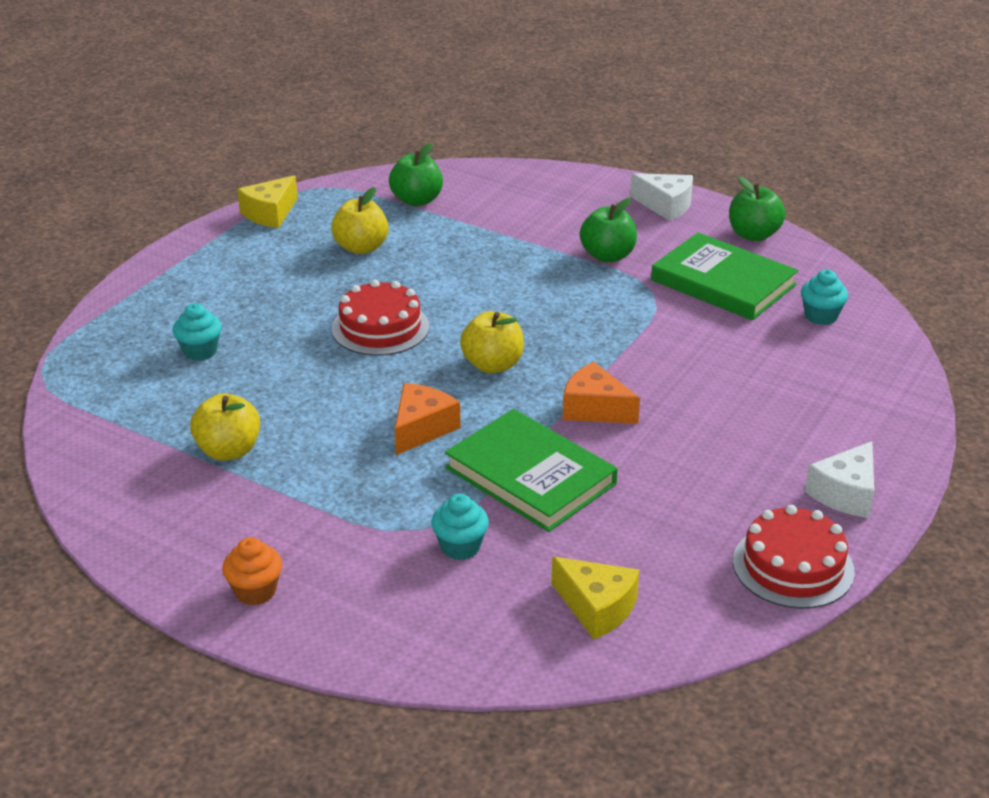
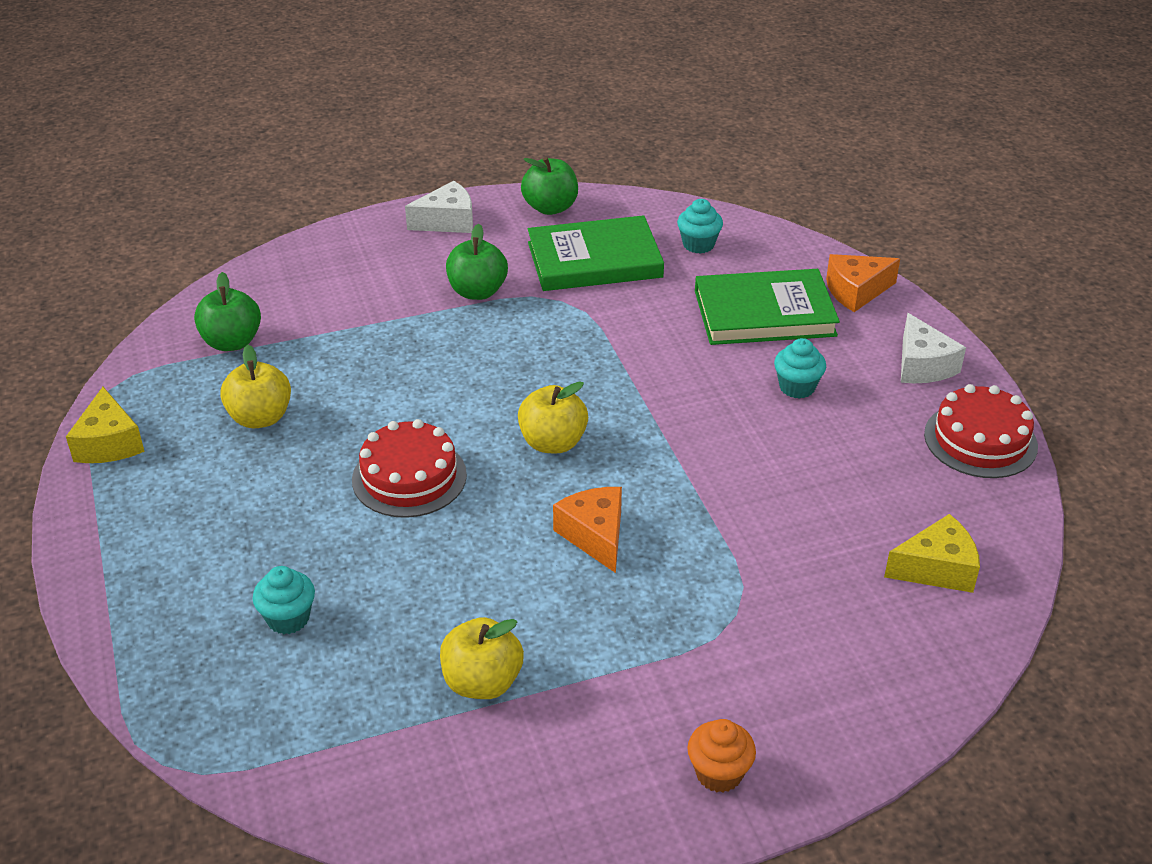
camera: 50 degrees left, 5 degrees up
(460, 547) = (785, 603): turquoise cupcake -> turquoise cupcake (797, 387)
(530, 476) = (732, 509): green book -> green book (764, 313)
(594, 409) = (682, 423): orange cheese -> orange cheese (856, 291)

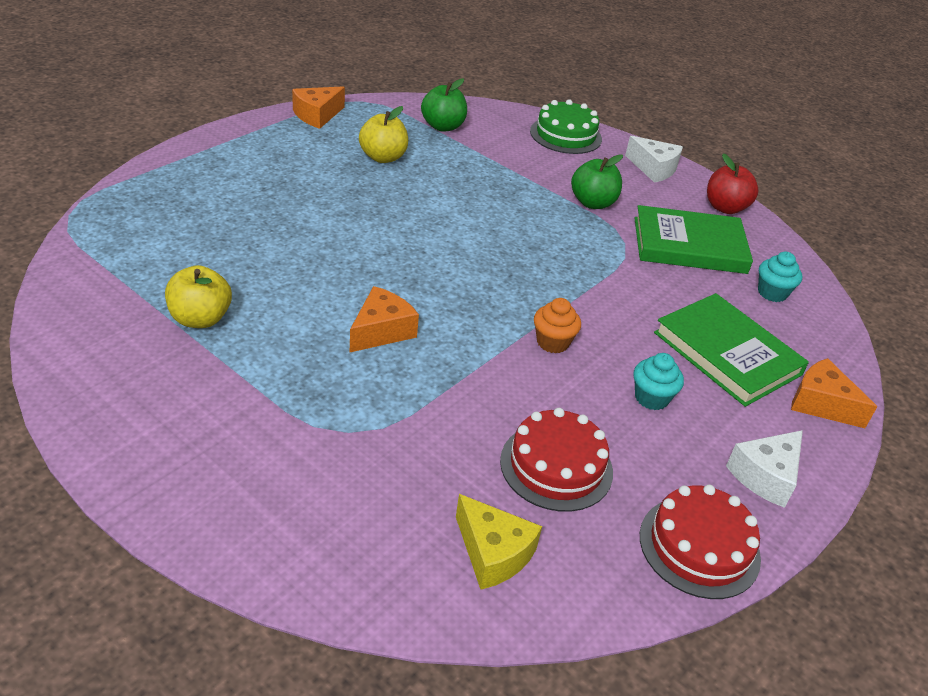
camera: 55 degrees right, 0 degrees up
(109, 443) = (317, 115): yellow cheese -> orange cheese
(288, 618) = (212, 222): turquoise cupcake -> none
(332, 254) = (565, 135): none -> green cake
(409, 477) = (375, 230): red cake -> red cake (556, 466)
(550, 208) = (725, 208): green apple -> red apple
(553, 443) = (464, 283): yellow apple -> none
(594, 260) = (689, 245): green book -> green book turned 45 degrees counterclockwise
(719, 773) = (169, 466): orange cupcake -> orange cupcake (552, 342)

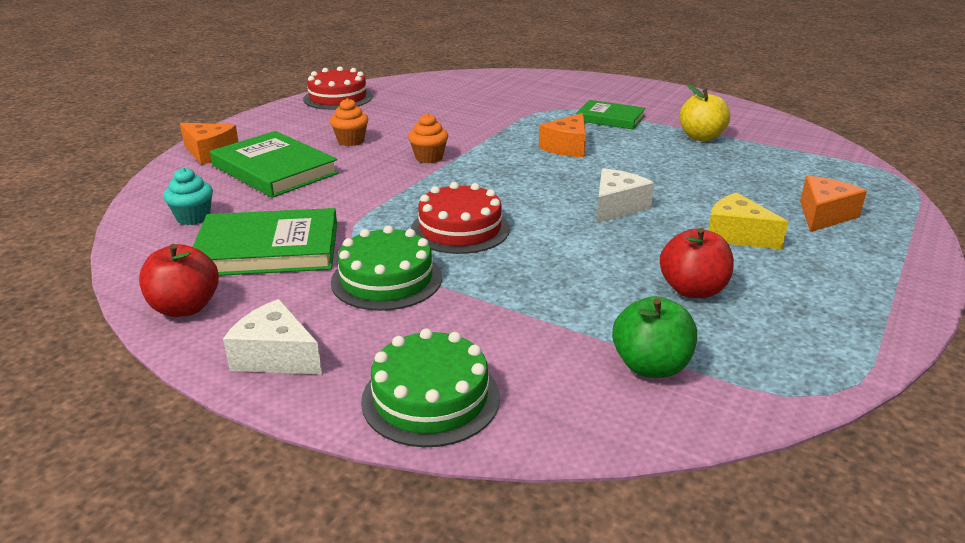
camera: 175 degrees right, 10 degrees down
(282, 387) = (610, 118): none -> green book
(317, 115) = (853, 342): orange cheese -> orange cheese (823, 215)
(383, 157) = (692, 290): yellow apple -> red apple
(493, 553) = (453, 87): yellow cheese -> yellow cheese (736, 235)
(556, 466) = (421, 111): red cake -> red cake (460, 229)
(593, 203) = (386, 279): green apple -> green cake
(651, 398) = (351, 141): turquoise cupcake -> orange cupcake
(765, 476) = (281, 120): white cheese -> white cheese (616, 207)

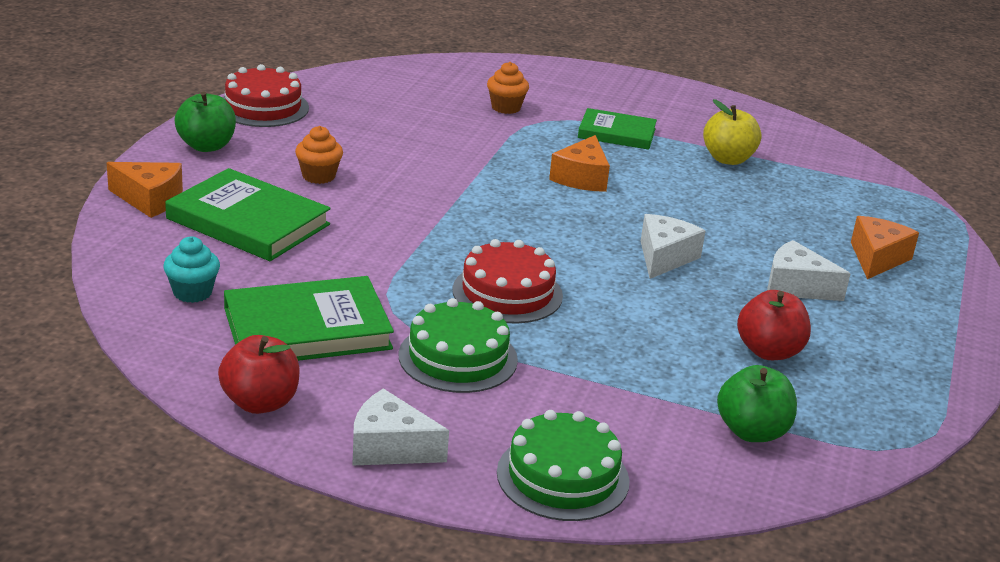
camera: 15 degrees left, 0 degrees up
(278, 120) = (206, 146): none -> green apple
(429, 158) = (426, 198): orange cupcake -> orange cupcake (506, 107)
(736, 235) = (796, 286): yellow cheese -> white cheese

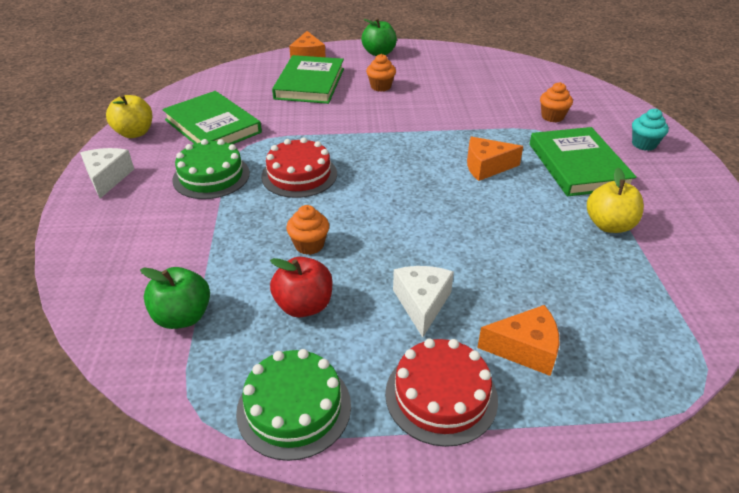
camera: 70 degrees right, 10 degrees up
(192, 292) = (227, 90): turquoise cupcake -> turquoise cupcake (644, 144)
(260, 402) = (135, 133): red apple -> yellow apple
(263, 107) = (442, 53): red cake -> red cake (441, 395)
(562, 476) = (97, 242): green cake -> green cake (294, 408)
(616, 133) = (578, 165): green book -> green book, size x1.58
(664, 257) = (405, 226): white cheese -> none
(664, 322) = (309, 245): none -> orange cupcake

